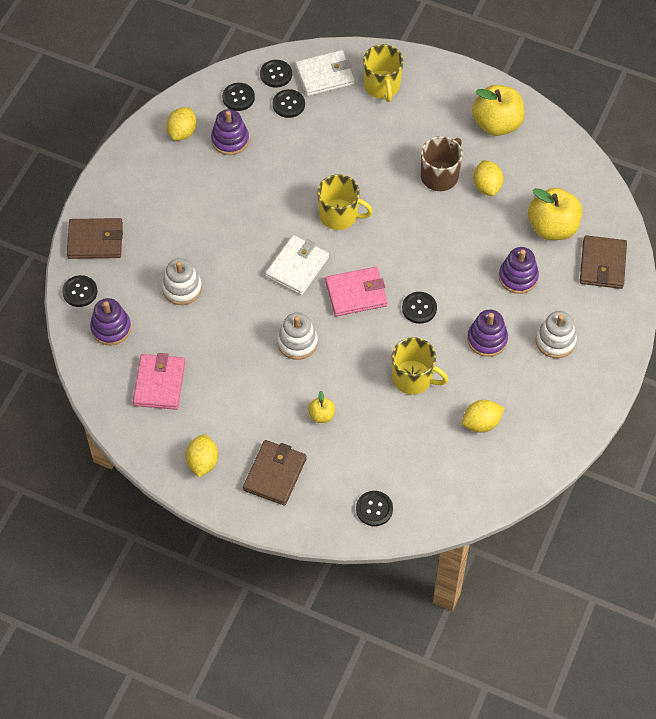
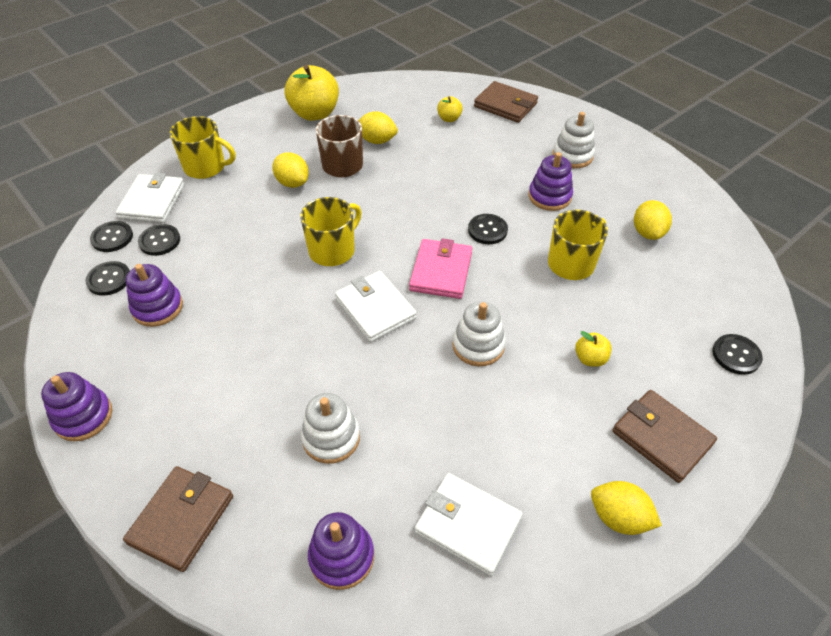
camera: 65 degrees left, 10 degrees down
(80, 292) = (252, 578): black button -> none
(159, 383) = (467, 525): pink wallet -> white wallet
(182, 132) = (104, 350): yellow lemon -> yellow lemon (292, 183)
(518, 277) = (490, 155): purple stacking toy -> purple stacking toy (83, 417)
(552, 227) = (449, 119): yellow apple -> yellow apple, size x0.47

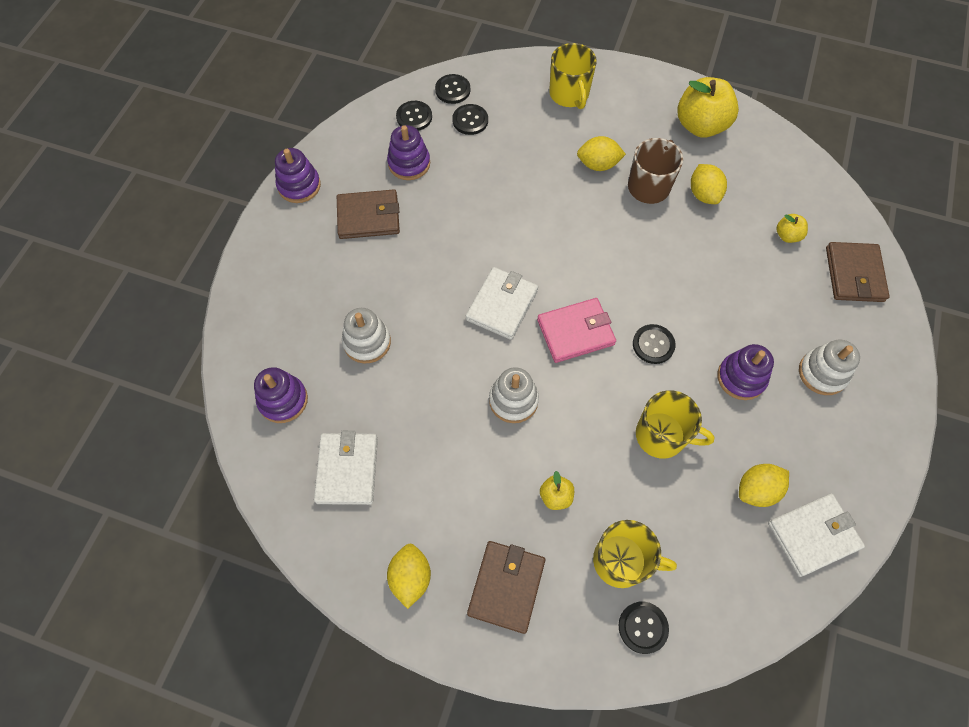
camera: 60 degrees right, 15 degrees up
(152, 202) = (505, 87): white wallet -> white wallet (813, 535)
(181, 519) = (260, 291): brown wallet -> brown wallet (368, 217)
(292, 183) = (598, 164): yellow lemon -> yellow lemon turned 75 degrees clockwise
(333, 250) = (543, 239): yellow mug -> yellow mug (621, 561)

